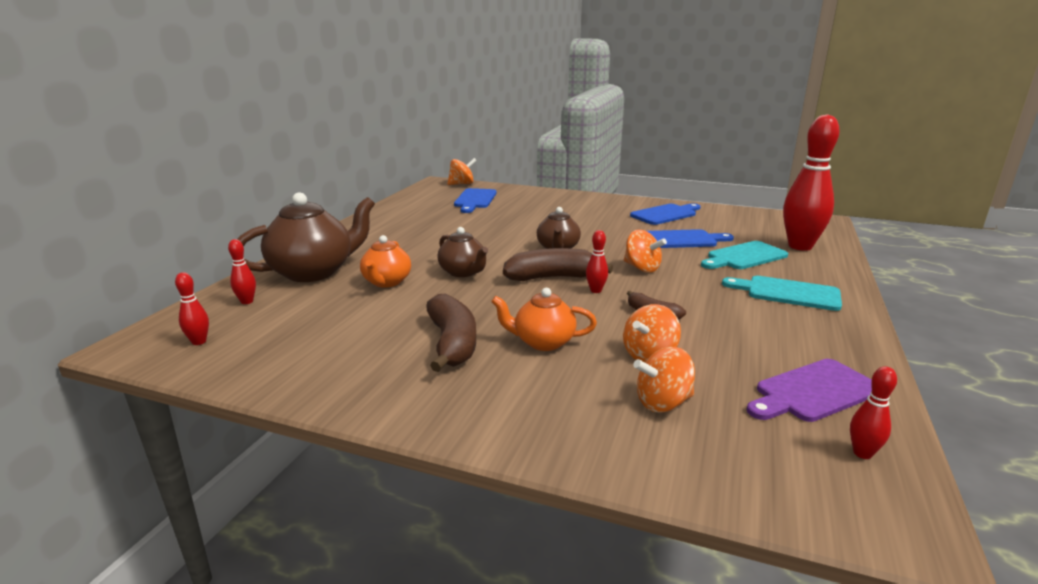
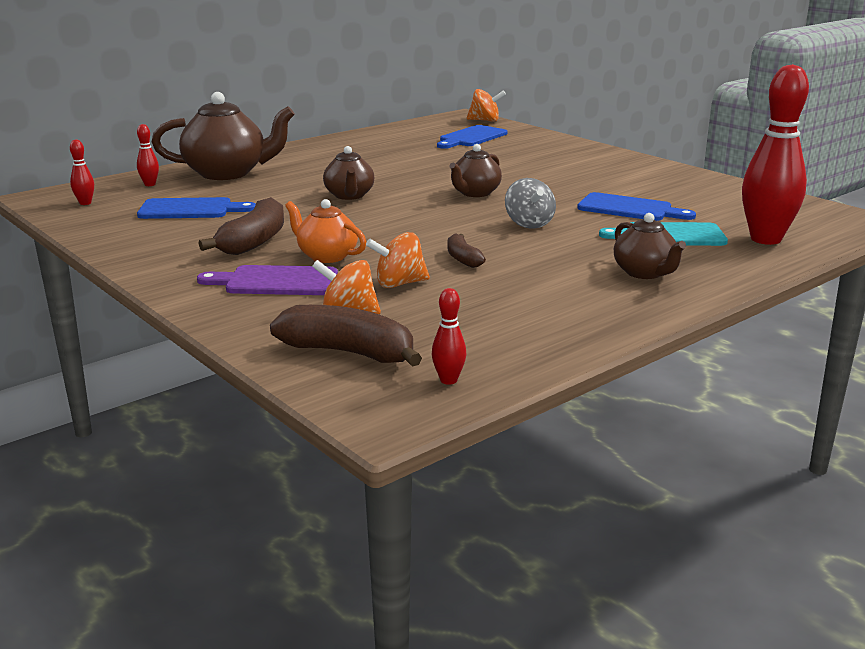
camera: 30 degrees right, 0 degrees up
(386, 282) = (272, 191): orange teapot -> none
(552, 277) = (423, 214): brown banana -> brown banana (349, 353)
(596, 290) = (445, 232): red bowling pin -> none
(642, 268) = (529, 224): orange spinning top -> grey spinning top
(665, 214) = (664, 183): blue cutting board -> blue cutting board (190, 209)
(788, 293) = (645, 273): turquoise cutting board -> brown teapot
(814, 392) = (495, 340): purple cutting board -> purple cutting board (276, 282)

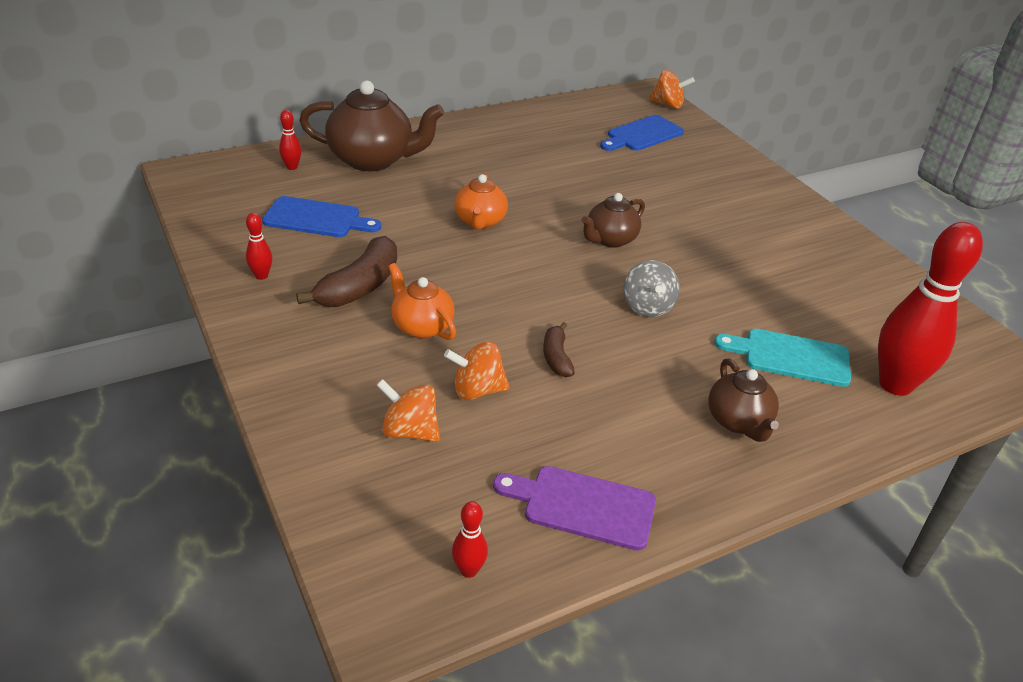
camera: 10 degrees right, 15 degrees up
(85, 203) = (221, 189): red bowling pin -> red bowling pin (261, 276)
(276, 282) = (357, 362): purple cutting board -> purple cutting board (582, 506)
(349, 196) = (480, 221): brown teapot -> orange teapot
(349, 353) = (388, 500): brown banana -> none
(629, 208) = (765, 298): blue cutting board -> none

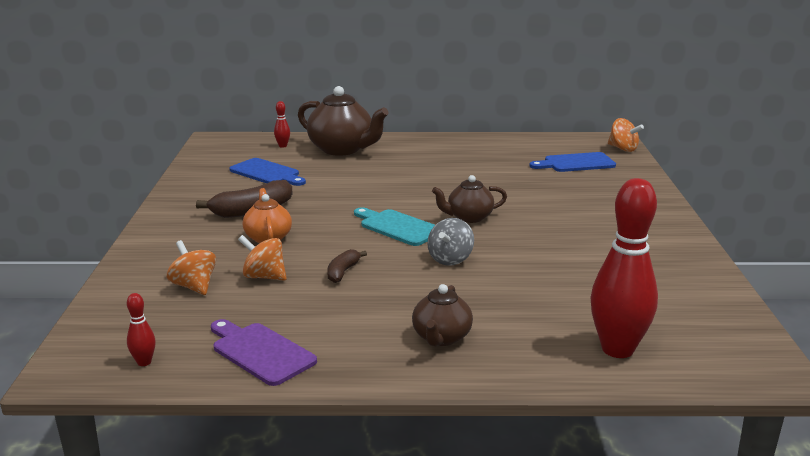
camera: 30 degrees right, 15 degrees down
(261, 276) = (197, 194): red bowling pin -> none
(480, 221) = (379, 192): orange teapot -> none
(790, 357) = (538, 312): turquoise cutting board -> turquoise cutting board (397, 227)

